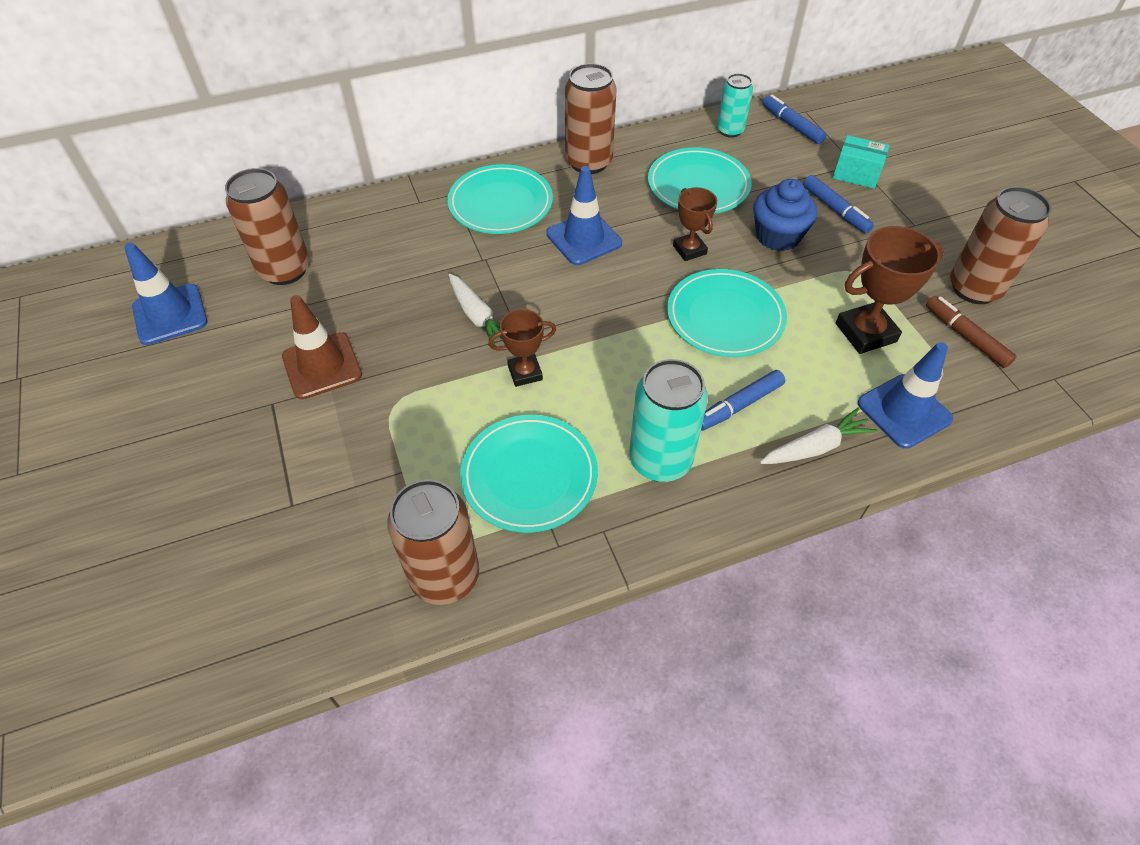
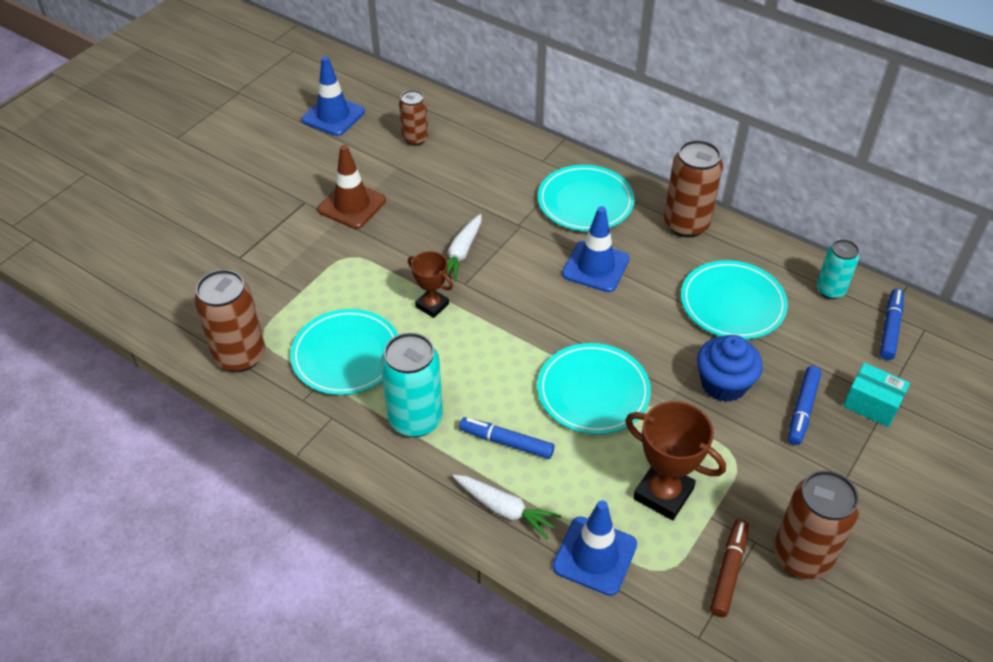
camera: 55 degrees right, 5 degrees down
(285, 270) = (415, 139): brown can -> brown can, size x0.61
(689, 250) = (647, 334): brown trophy -> none
(856, 174) = (871, 404): turquoise box -> turquoise box turned 45 degrees counterclockwise

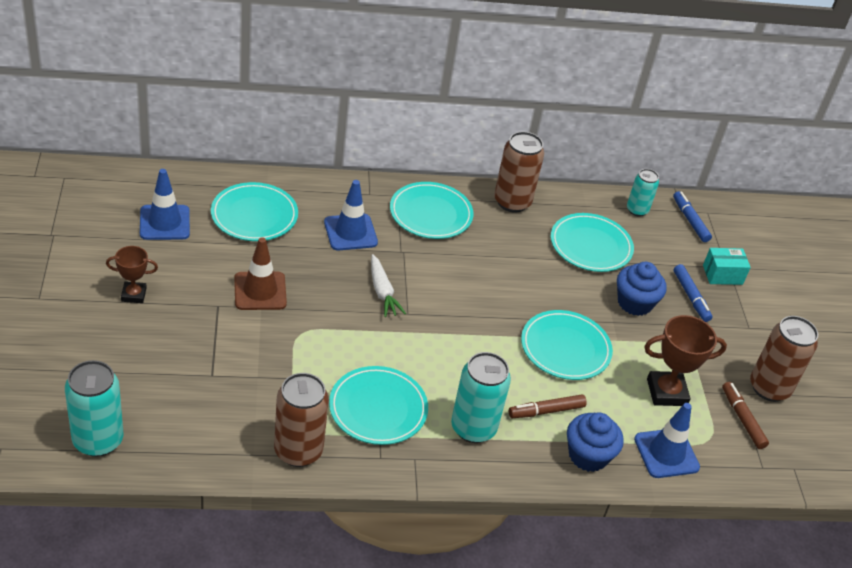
camera: 45 degrees left, 5 degrees down
(102, 267) = (98, 440): none -> turquoise can
(415, 139) = (254, 215): brown can -> turquoise plate
(432, 305) = (401, 341): brown trophy -> brown trophy (134, 295)
(504, 509) = (588, 455): white carrot -> blue cupcake
(507, 442) = (546, 411): blue marker -> brown marker
(595, 267) = (483, 259): blue traffic cone -> blue traffic cone (350, 232)

